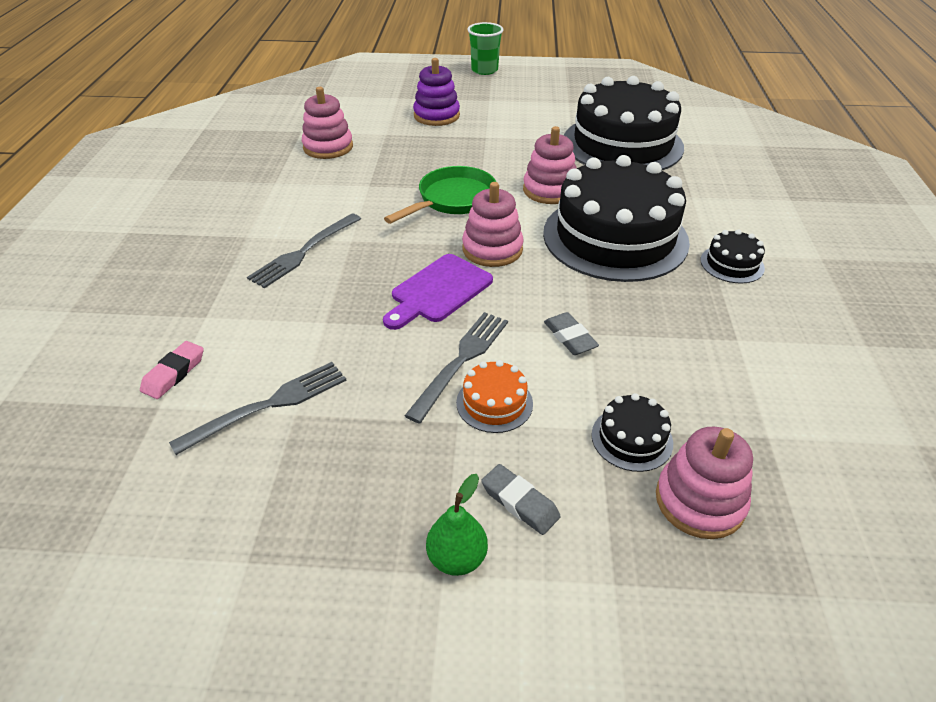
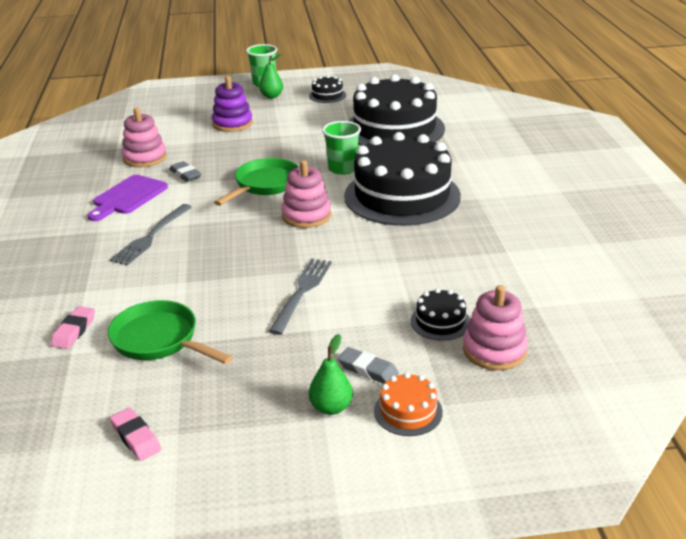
camera: 10 degrees left, 10 degrees down
(193, 558) = (136, 437): none -> pink eraser
(269, 405) = (160, 340): grey fork -> green pan
(438, 291) = (271, 249): purple cutting board -> purple cutting board (128, 197)
(489, 86) = (272, 96): none -> green pear
(494, 403) = (334, 314): orange cake -> orange cake (408, 411)
(549, 190) = (342, 169): pink stacking toy -> green cup
(570, 337) = (381, 266): grey eraser -> grey eraser (185, 175)
(732, 264) = (495, 203): black cake -> black cake (327, 95)

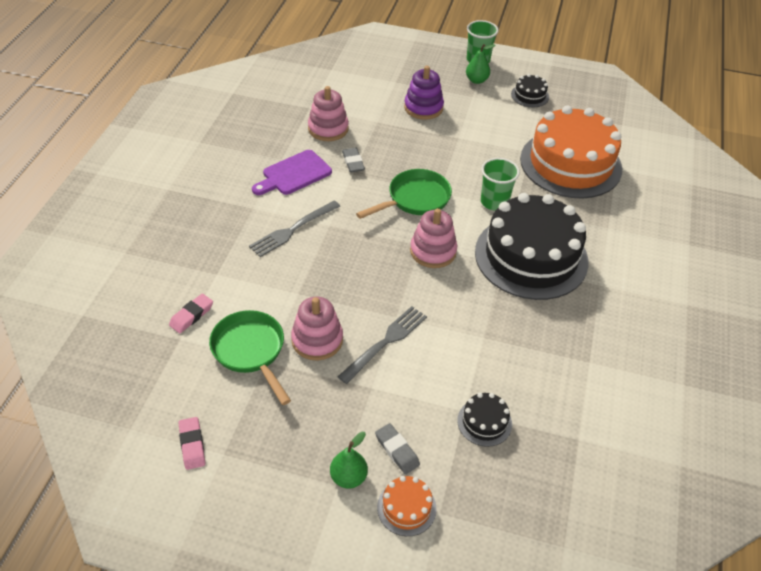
camera: 20 degrees right, 15 degrees up
(394, 129) = (570, 164): black cake -> orange cake
(494, 350) = (513, 473): pink stacking toy -> pink stacking toy (317, 340)

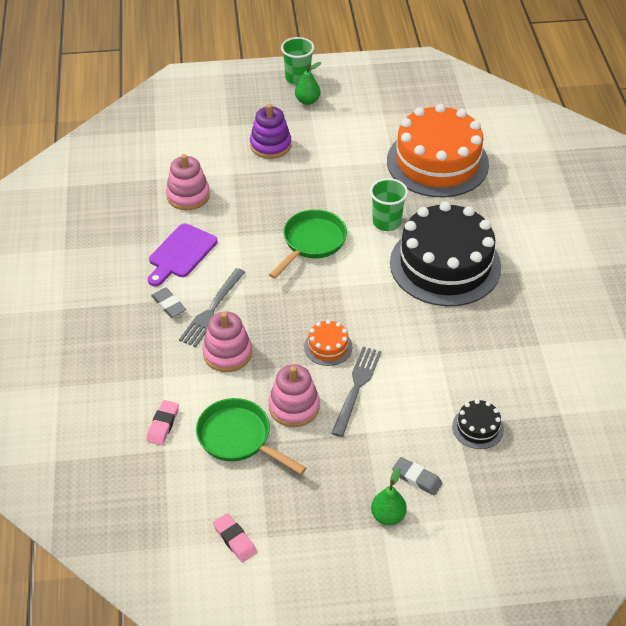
camera: 20 degrees left, 0 degrees up
(353, 162) = (232, 223): grey eraser -> grey eraser (168, 305)
(406, 508) = (449, 522): orange cake -> orange cake (328, 347)
(433, 251) = (355, 288): pink stacking toy -> pink stacking toy (227, 353)
(530, 95) = (366, 102): black cake -> none

